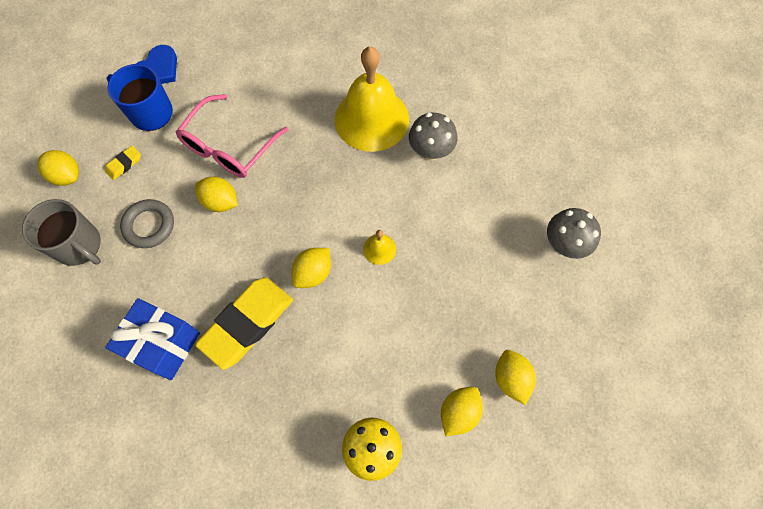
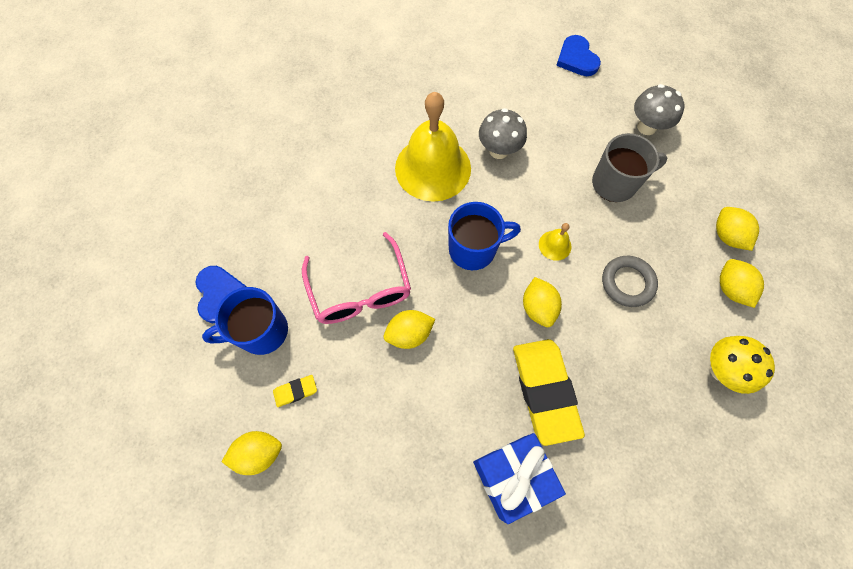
camera: 50 degrees left, 0 degrees up
(79, 246) = (348, 490): grey mug -> grey mug (615, 183)
(124, 164) = (295, 391): yellow eraser -> yellow eraser turned 75 degrees clockwise
(149, 225) = (381, 411): grey ring -> grey ring (627, 283)
(325, 195) = (474, 249): none -> blue mug
(511, 379) = (727, 236): yellow lemon -> yellow lemon turned 45 degrees clockwise
(582, 145) = (576, 58): none -> blue heart

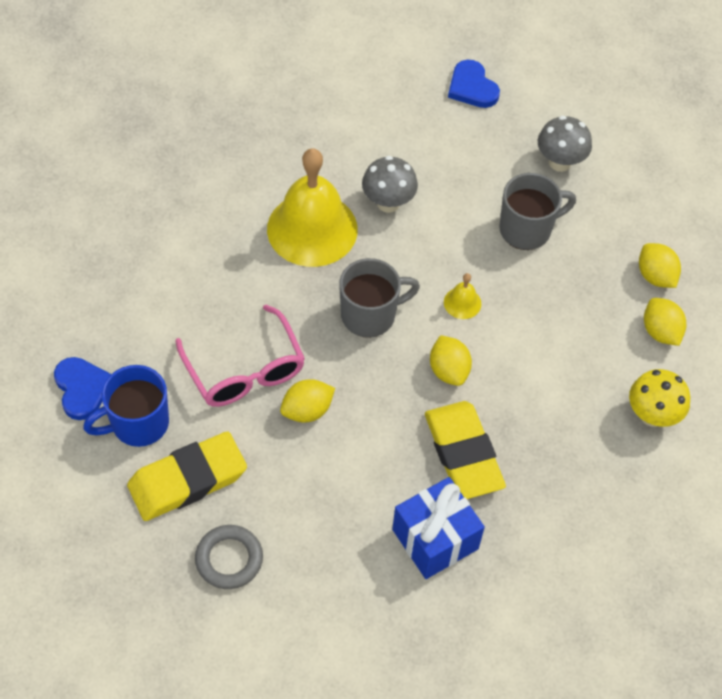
camera: 10 degrees left, 10 degrees down
(259, 453) = (157, 545): yellow lemon -> none
(295, 391) = (187, 480): yellow eraser -> yellow eraser, size x2.35
(474, 249) = (370, 315): blue mug -> grey mug
(627, 283) = (546, 335): grey ring -> grey ring (229, 559)

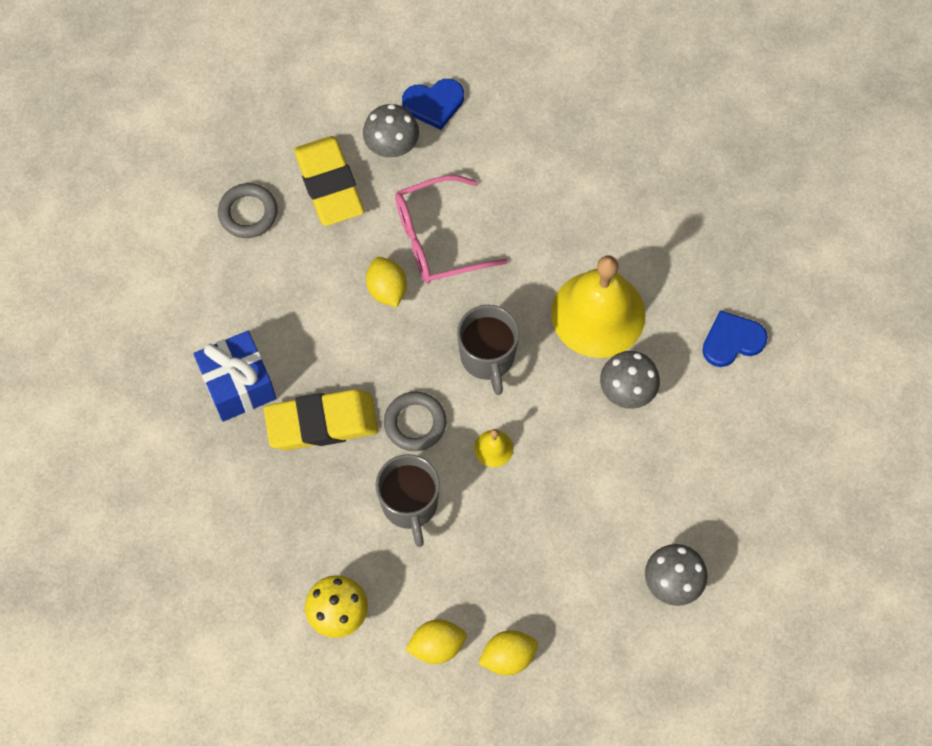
camera: 100 degrees right, 10 degrees up
(138, 423) = (392, 147): blue mug -> grey mushroom
(448, 370) = (415, 423): yellow lemon -> grey ring
(472, 87) = (786, 503): blue heart -> blue heart (732, 341)
(527, 229) = (581, 530): grey mug -> grey mug (410, 504)

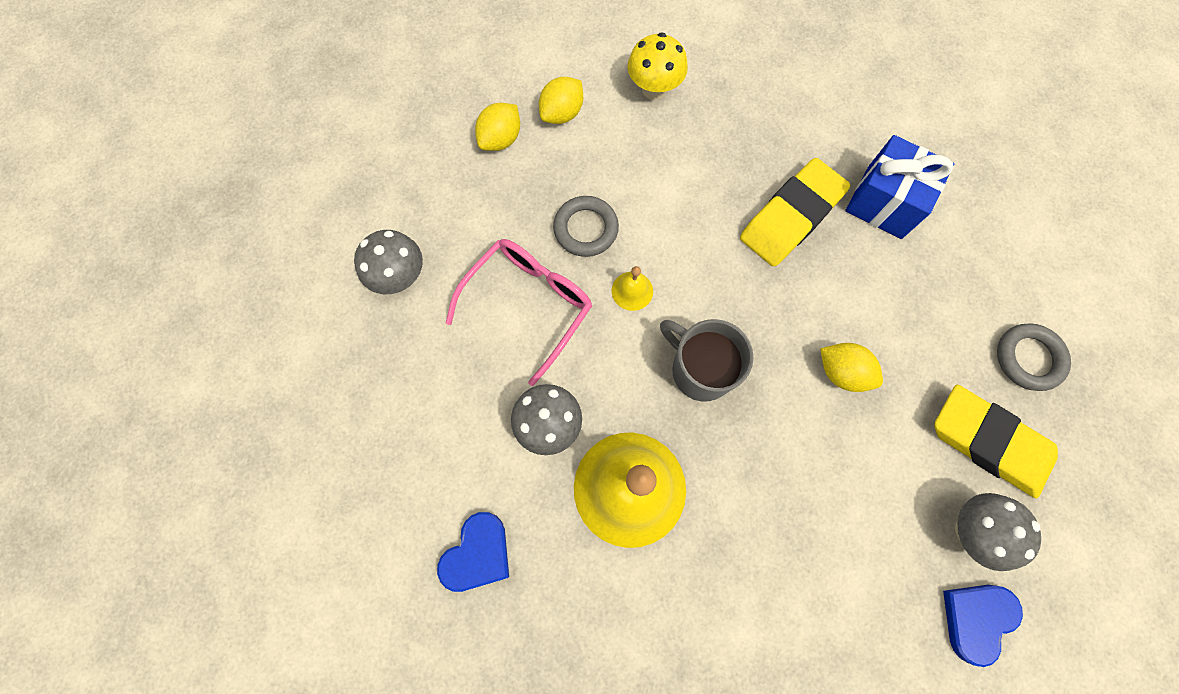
camera: 145 degrees right, 5 degrees up
(410, 504) = (665, 200): grey mug -> none
(415, 423) = (715, 267): grey ring -> grey ring (586, 229)
(437, 239) = (841, 458): pink glasses -> pink glasses (529, 304)

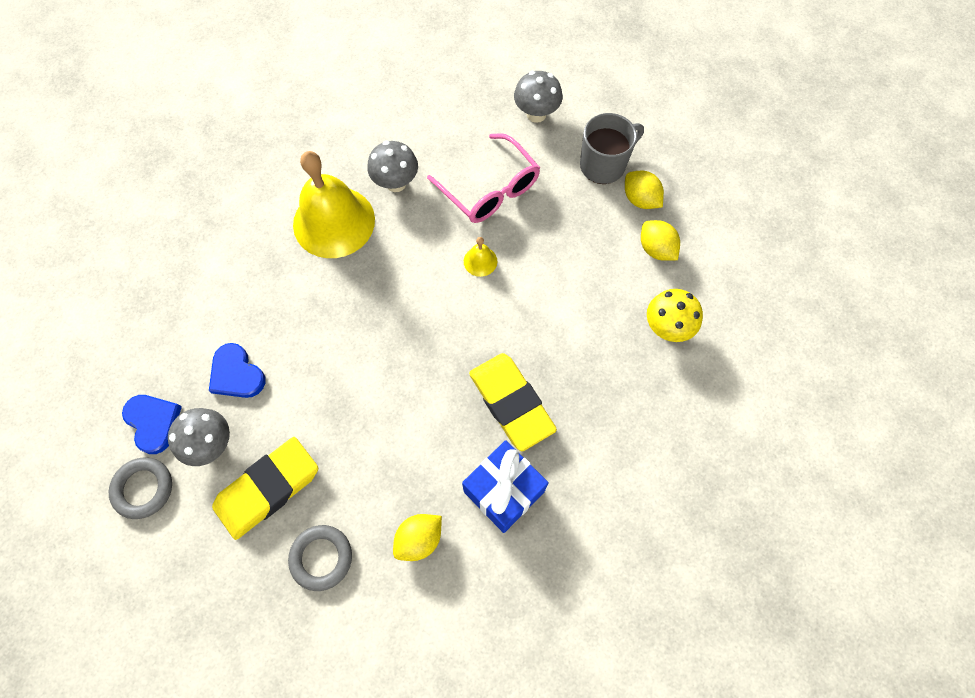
camera: 105 degrees right, 5 degrees down
(477, 554) = (327, 126): blue heart -> blue heart (236, 374)
(586, 229) = (542, 241): grey ring -> grey ring (143, 488)
(700, 370) = (401, 291): grey mug -> grey mug (604, 165)
(842, 372) = (364, 395): yellow lemon -> yellow lemon (419, 539)

